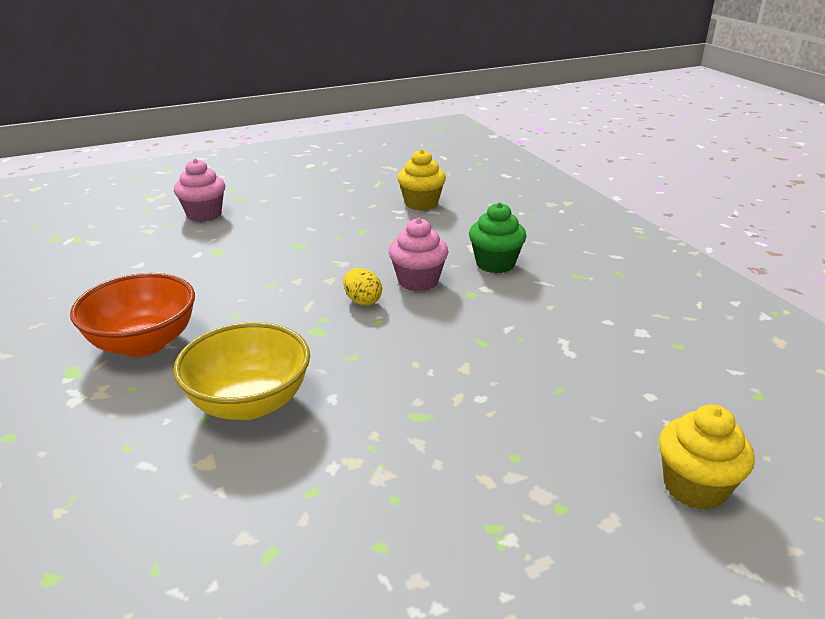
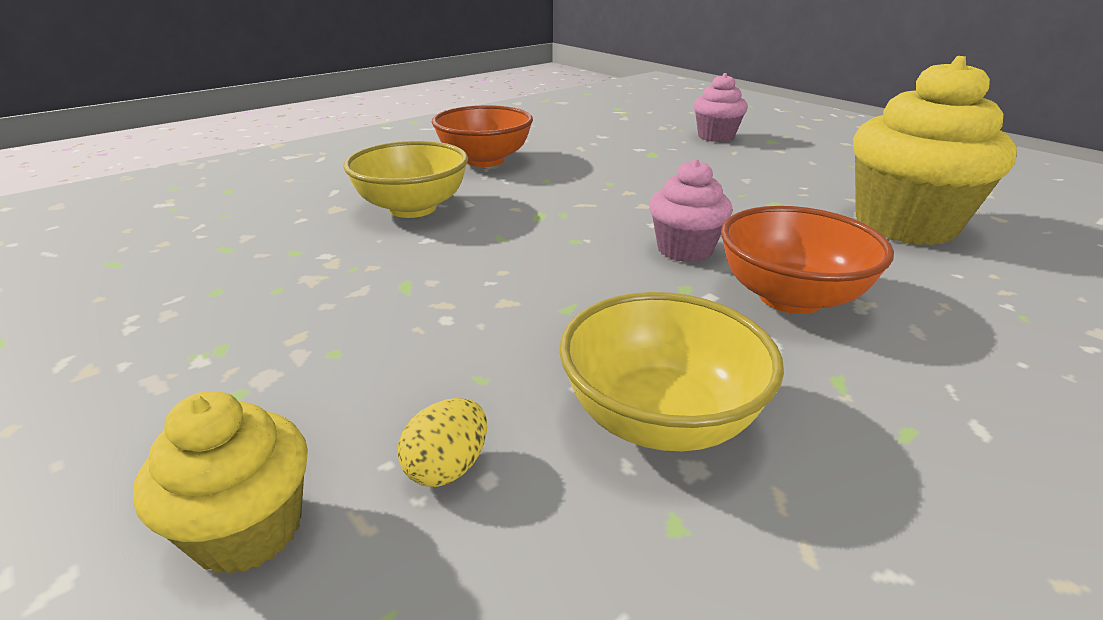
camera: 75 degrees right, 0 degrees up
(362, 301) = (611, 226): yellow egg -> yellow egg (447, 467)
(421, 203) = (905, 225): yellow cupcake -> yellow cupcake, size x1.85
(495, 264) = (790, 297): green cupcake -> orange bowl
(604, 332) = (660, 418): none -> yellow bowl

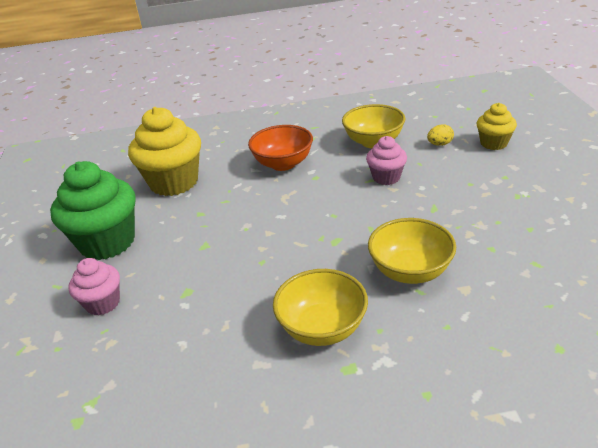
camera: 145 degrees left, 5 degrees up
(485, 160) = (322, 328): orange bowl -> yellow bowl
(684, 250) = (290, 195): pink cupcake -> pink cupcake (386, 177)
(817, 162) = (107, 242): none -> green cupcake

